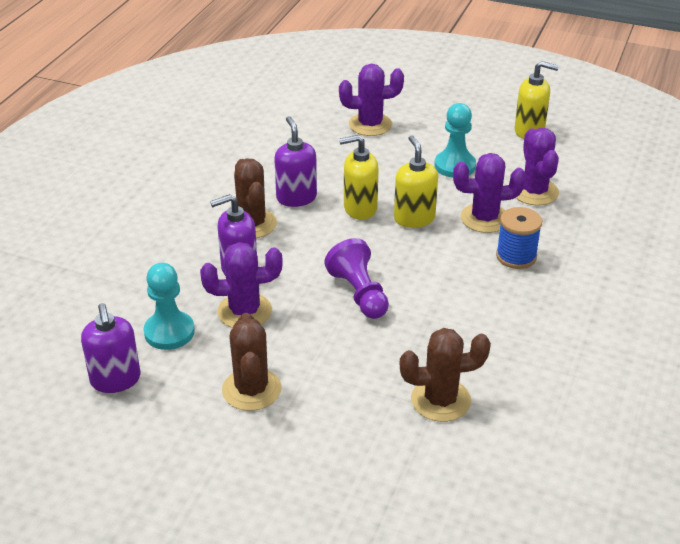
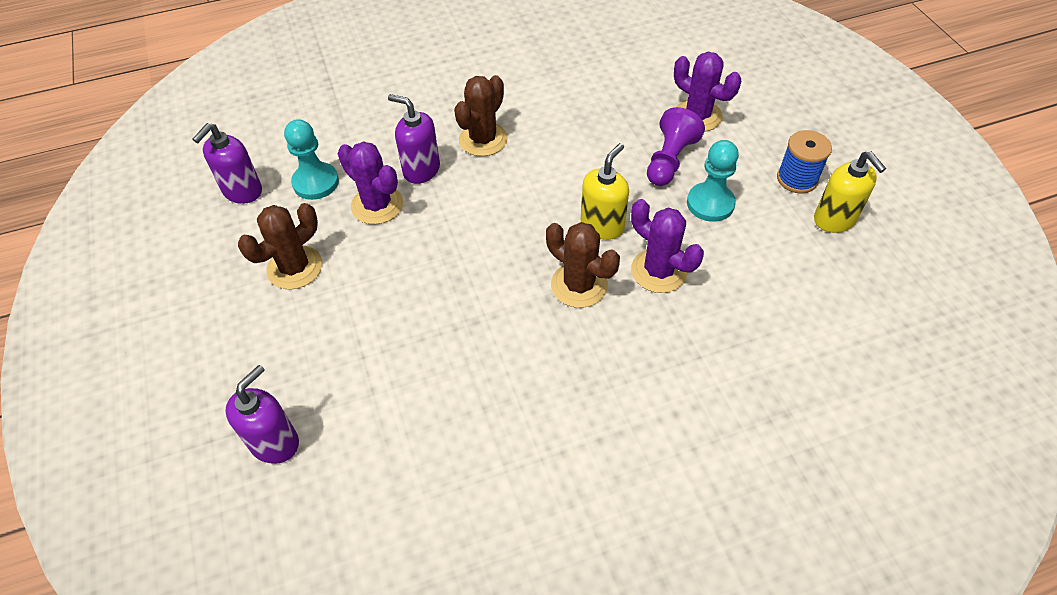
camera: 50 degrees right, 15 degrees up
(296, 198) = (544, 140): purple soap dispenser -> purple soap dispenser (275, 442)
(359, 294) = (466, 255): purple pawn -> purple pawn (669, 160)
(360, 208) = (575, 185): yellow soap dispenser -> none
(440, 400) = (385, 391): brown cactus -> brown cactus (579, 285)
(516, 256) = (629, 326): blue spool -> blue spool (797, 179)
(534, 192) = (742, 281): purple cactus -> none

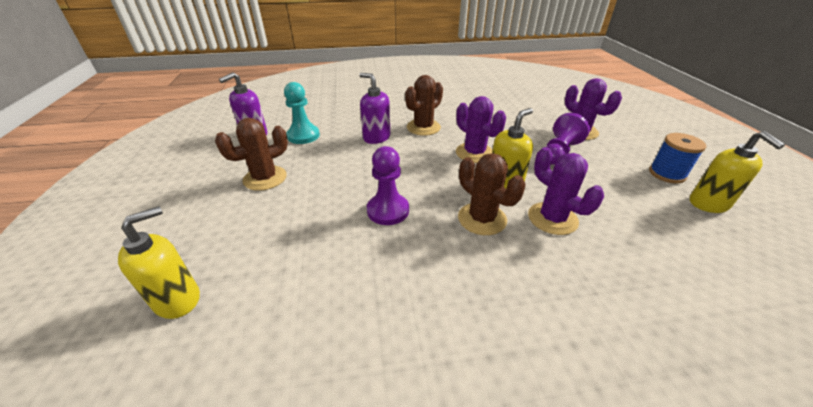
camera: 10 degrees right, 15 degrees down
(275, 442) = (178, 299): purple soap dispenser -> yellow soap dispenser
(377, 205) = (339, 151): purple cactus -> purple cactus (474, 153)
(467, 292) = (388, 210): none -> purple pawn
(710, 203) = (594, 180): turquoise pawn -> none

